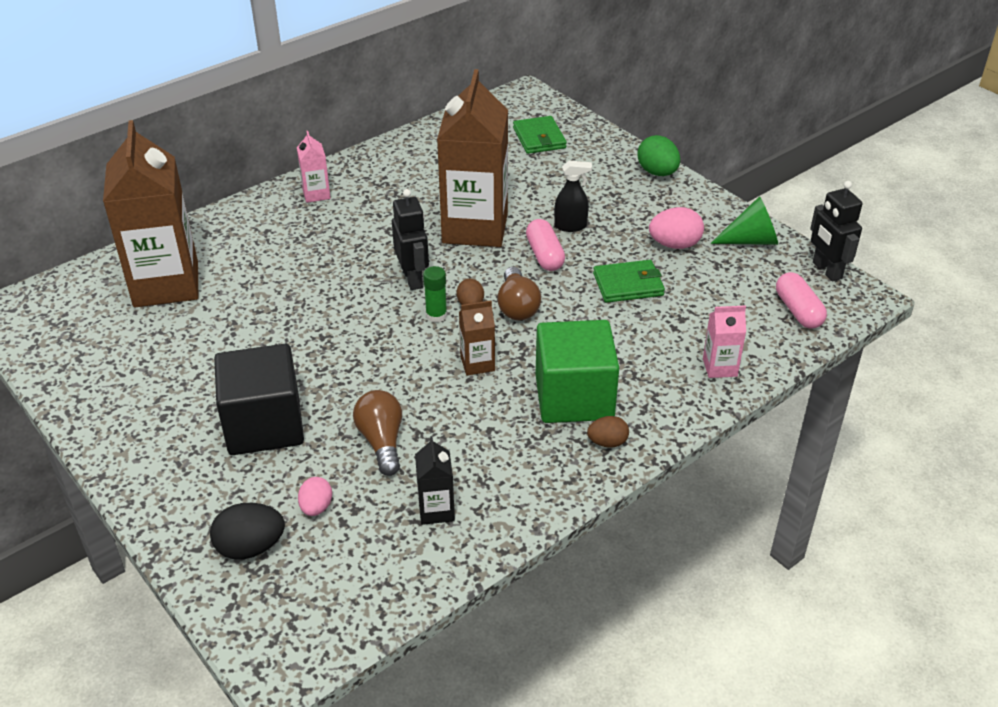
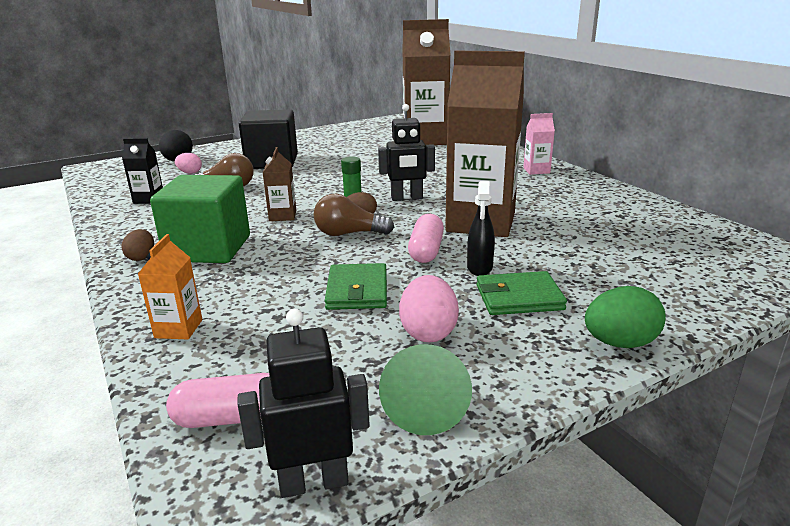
camera: 100 degrees right, 15 degrees down
(539, 138) = (682, 264): green wallet -> green wallet (519, 297)
(545, 255) = (426, 251): pink capsule -> pink capsule turned 75 degrees counterclockwise
(720, 367) = (178, 329): pink carton -> orange carton

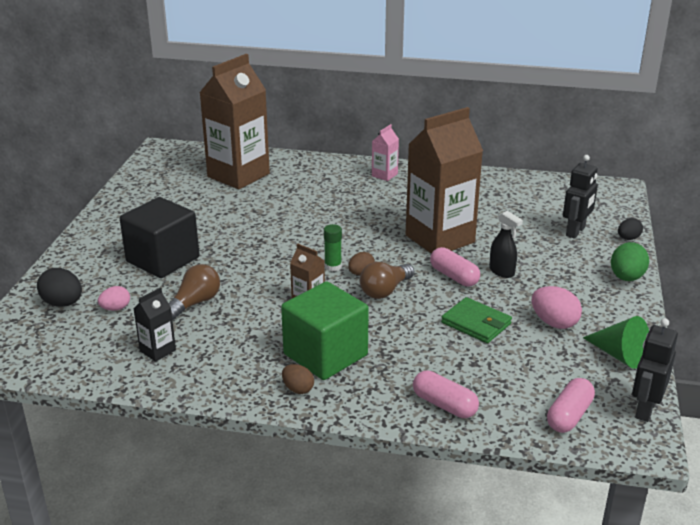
camera: 50 degrees left, 5 degrees up
(178, 329) = (444, 405): orange carton -> pink capsule
(407, 198) = (355, 242): black robot -> black robot (576, 231)
(519, 297) = (551, 279): green wallet -> none
(712, 311) = (628, 238): none -> black egg

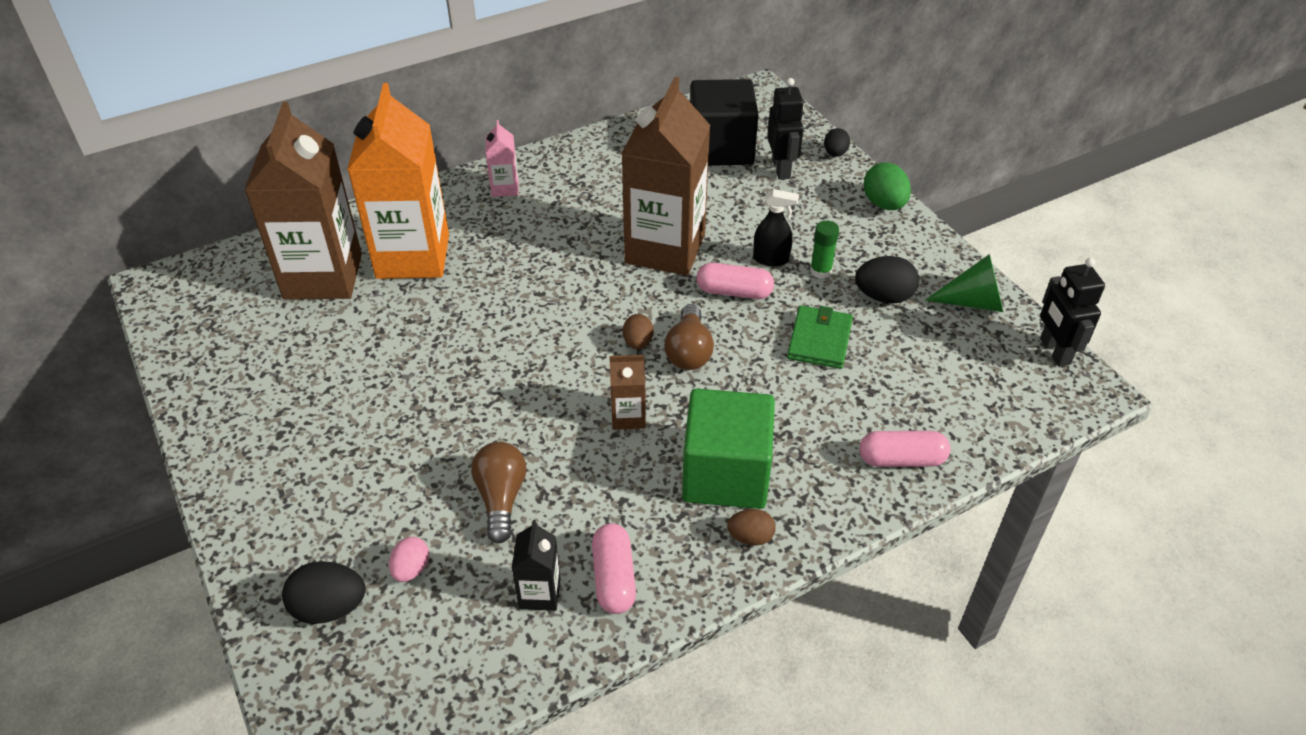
camera: 40 degrees left, 15 degrees up
(163, 259) = (381, 460): black cube -> black cube (721, 148)
(293, 185) = (413, 256): none -> orange carton
(333, 266) = (597, 351): green glue stick -> green glue stick (820, 271)
(476, 323) = (819, 340): green wallet -> green wallet turned 75 degrees counterclockwise
(554, 323) = (883, 297): pink egg -> black egg
(569, 415) = (1009, 399): pink capsule -> pink capsule (613, 578)

